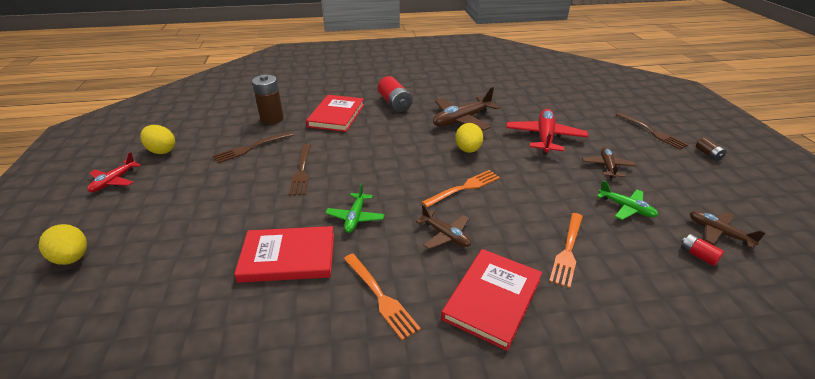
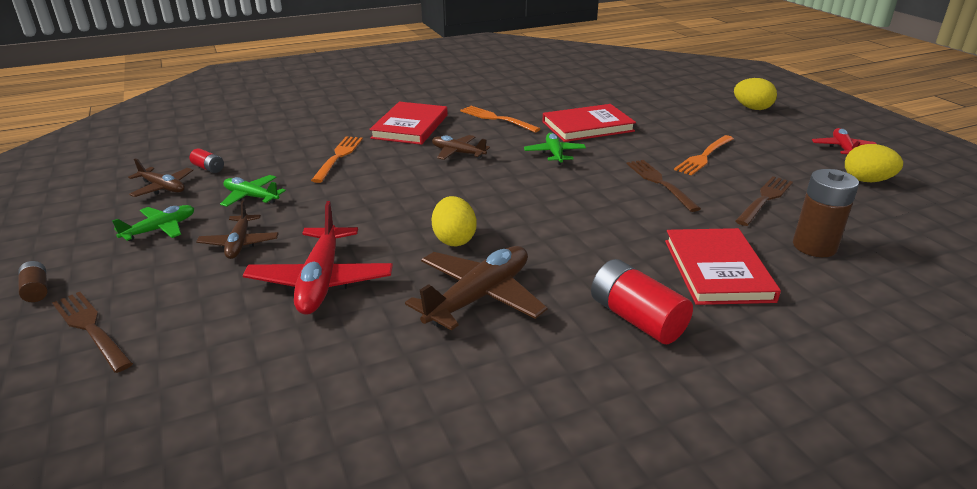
camera: 165 degrees right, 5 degrees down
(464, 188) = (448, 192): orange fork -> orange fork (704, 156)
(675, 186) = (160, 229): none -> green plane

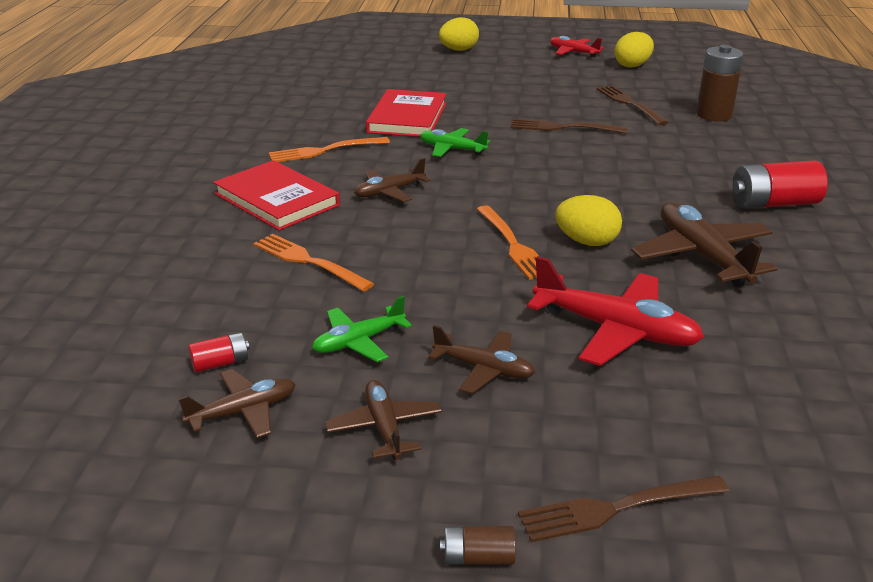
camera: 60 degrees left, 0 degrees up
(160, 229) = (384, 427): green plane -> brown plane
(704, 156) = (531, 97): orange fork -> orange fork (513, 245)
(717, 270) = (724, 155): red book -> none

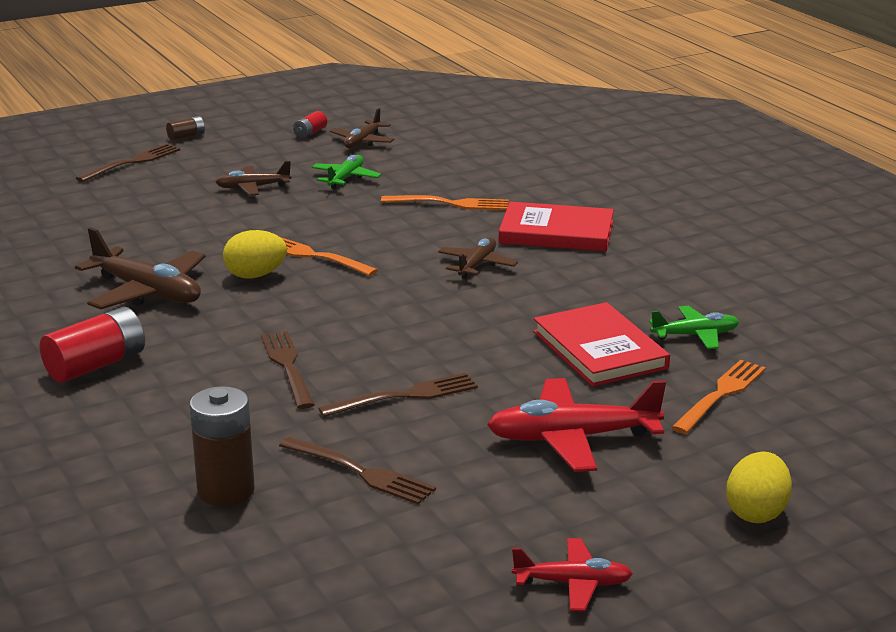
camera: 145 degrees right, 5 degrees down
(220, 363) = (409, 151): red battery -> red battery (310, 133)
(325, 150) = (606, 284): orange fork -> orange fork (720, 395)
(384, 427) = (280, 155): brown plane -> none
(452, 149) = (488, 325): green plane -> green plane (695, 335)
(615, 330) = (185, 226): red plane -> red plane (572, 438)
(624, 163) = (288, 367): none -> brown fork
(632, 65) = (437, 580): yellow egg -> none

